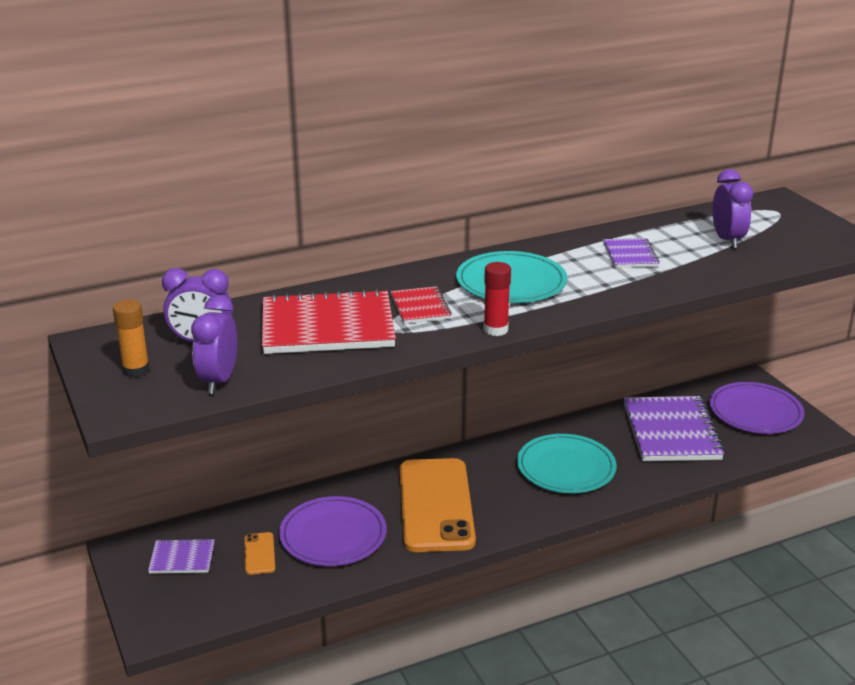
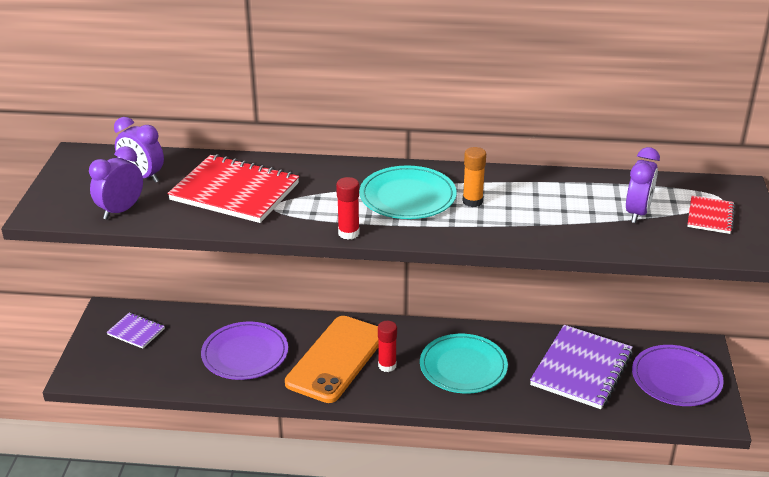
camera: 30 degrees right, 5 degrees up
(136, 370) = (81, 185): orange glue stick -> orange glue stick (472, 201)
(259, 554) = (186, 348): orange phone -> none
(420, 307) = (316, 197): red notebook -> red notebook (710, 216)
(493, 493) = (387, 366): none -> red glue stick
(630, 255) = (533, 201): purple notebook -> none

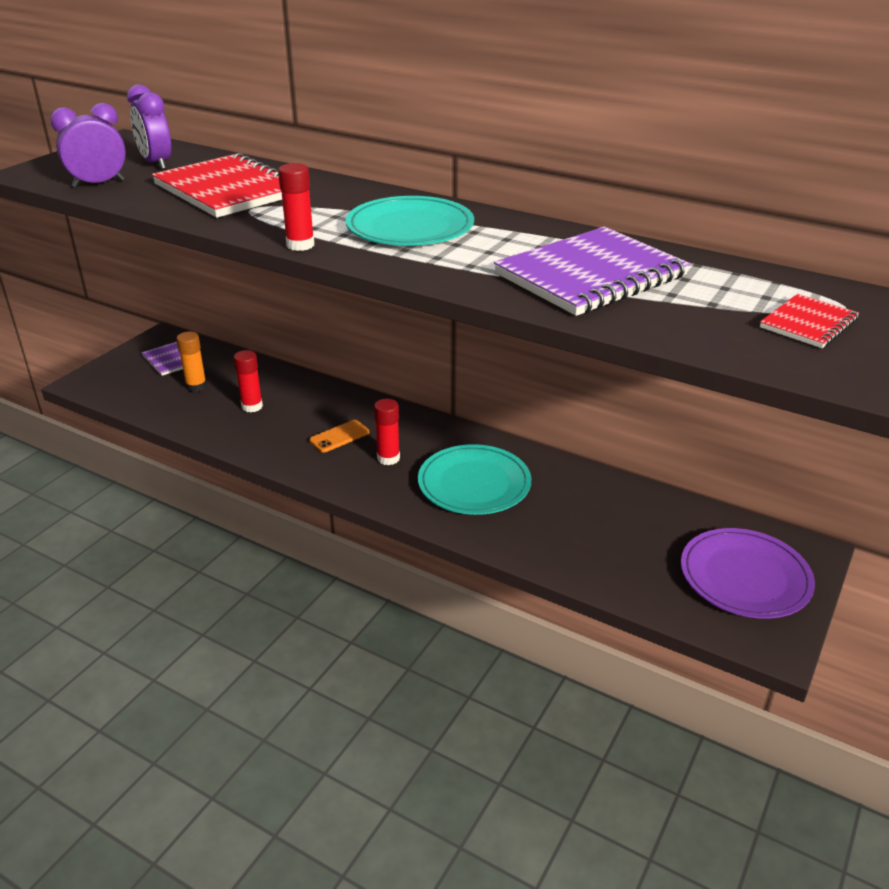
camera: 25 degrees right, 0 degrees up
(245, 354) = (252, 406): purple plate -> red glue stick
(336, 359) = (339, 436): orange phone -> orange phone, size x0.40
(472, 201) = (484, 246): orange glue stick -> orange glue stick (196, 386)
(581, 369) = (620, 528): purple notebook -> purple notebook (590, 275)
(637, 213) = (698, 298): purple clock -> none

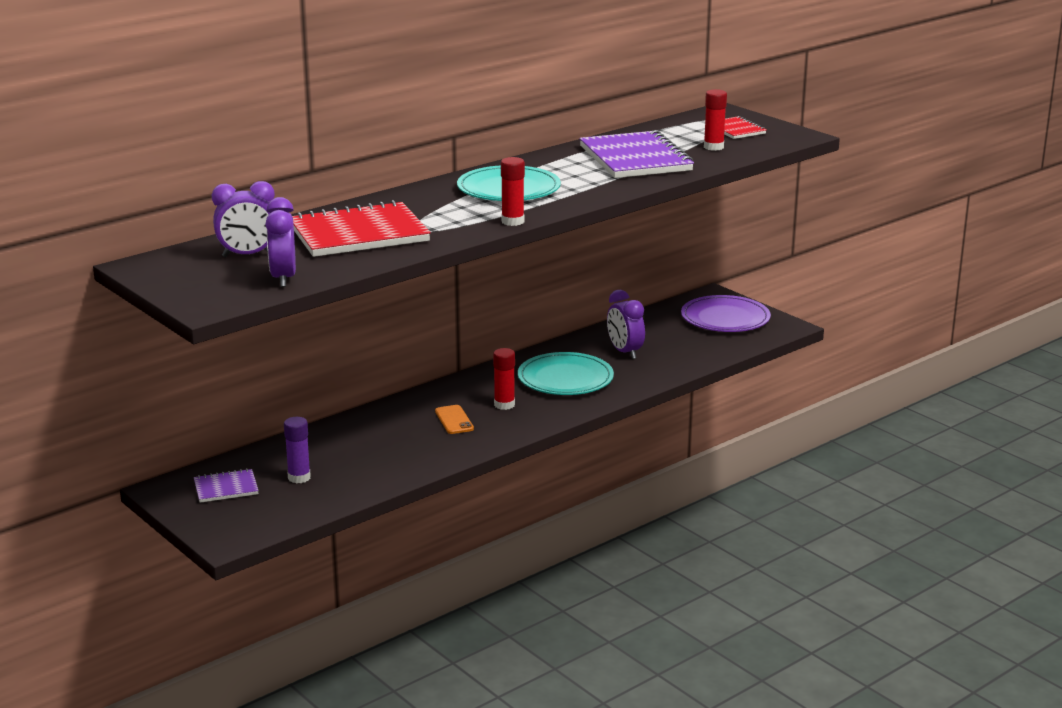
camera: 70 degrees left, 10 degrees down
(196, 386) = (299, 477): orange glue stick -> purple glue stick
(252, 406) = (366, 453): red glue stick -> red glue stick (713, 147)
(573, 512) = (625, 352): none -> purple clock

